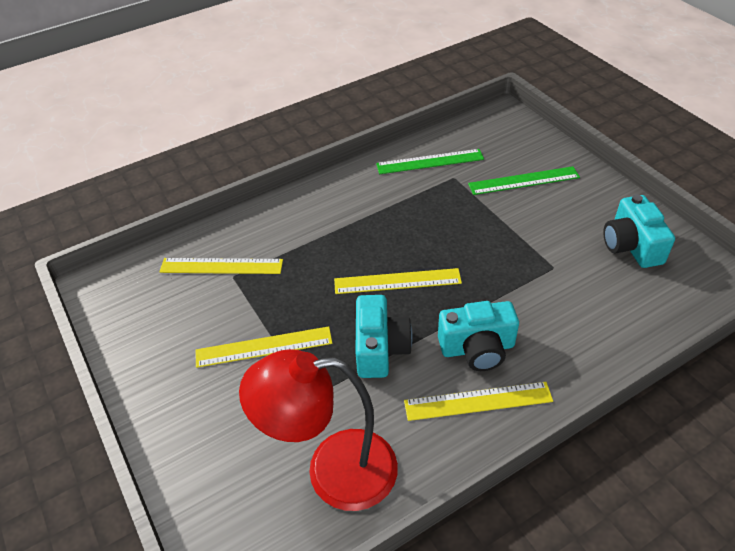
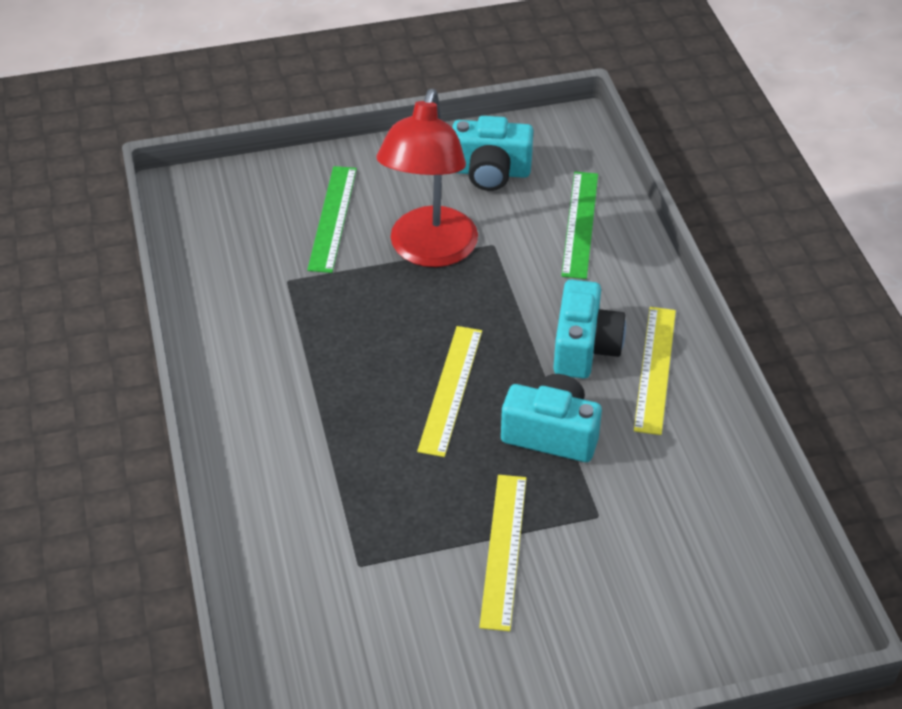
camera: 75 degrees left, 0 degrees up
(221, 266) = (331, 576): yellow ruler -> none
(333, 471) = (705, 516): red lamp -> red lamp (429, 251)
(430, 162) = (239, 294): green ruler -> green ruler (580, 224)

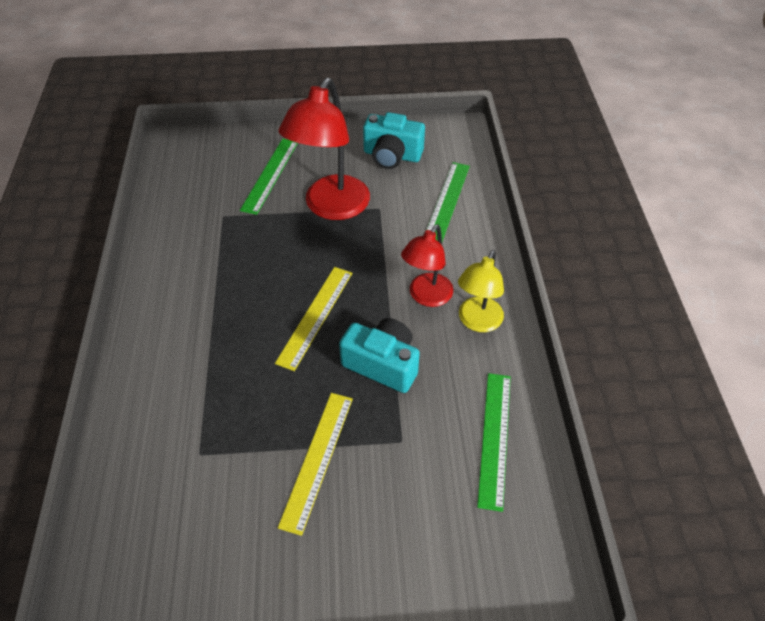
camera: 10 degrees right, 5 degrees up
(584, 347) = (426, 297): turquoise camera -> red lamp
(655, 369) = (477, 322): yellow ruler -> yellow lamp
(707, 496) = (494, 438): none -> green ruler

